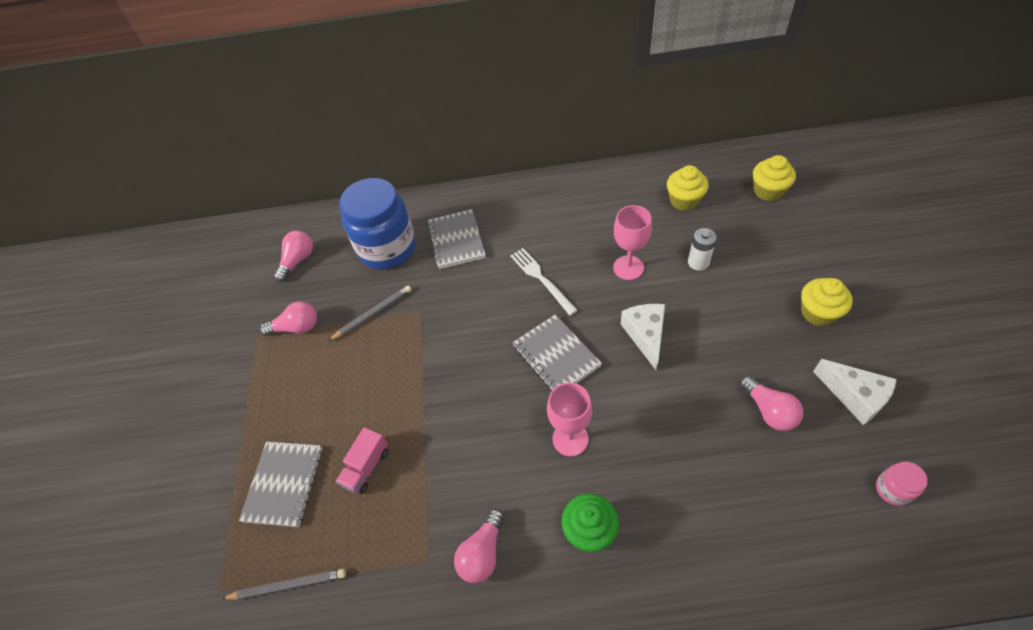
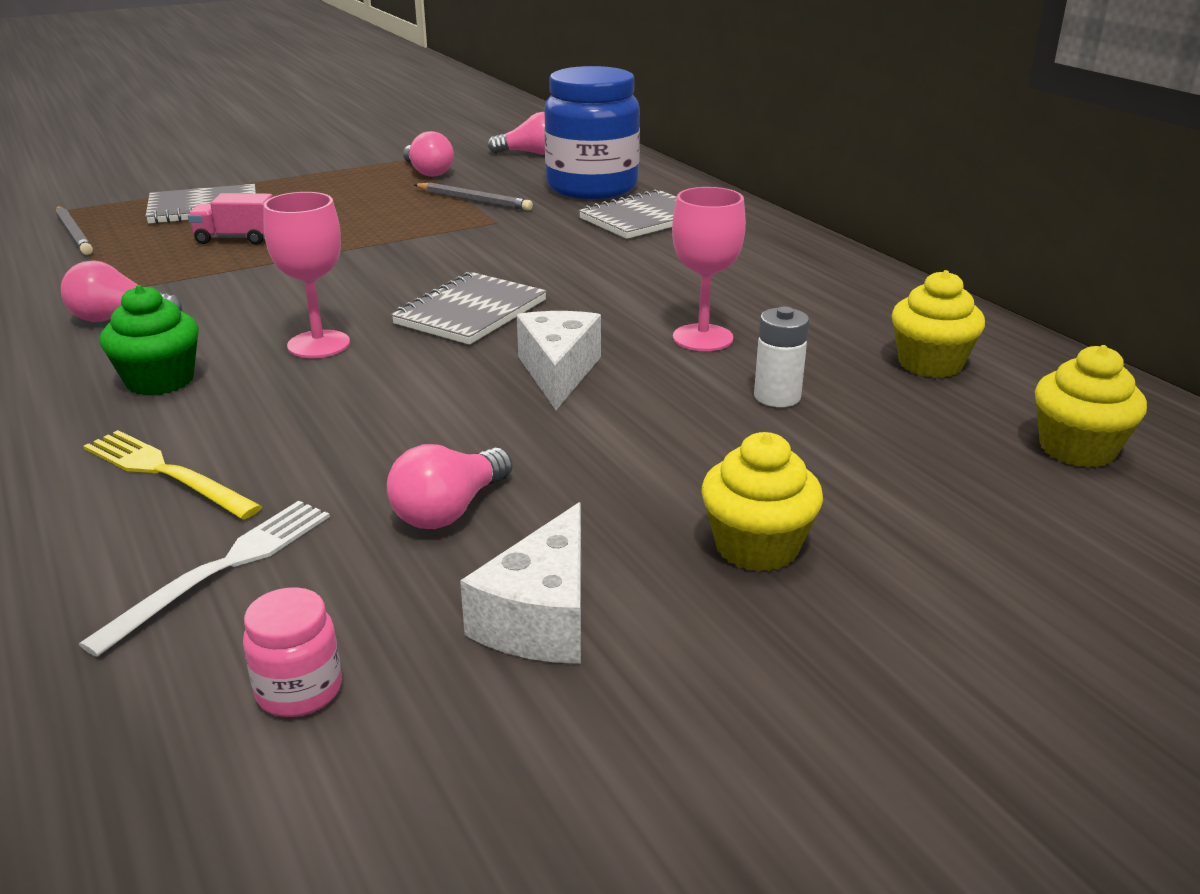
camera: 60 degrees right, 25 degrees down
(542, 279) = (617, 280): white fork -> white fork (220, 570)
(646, 335) = (558, 372): white cheese -> white cheese turned 60 degrees counterclockwise
(705, 531) = (167, 473): none -> yellow fork

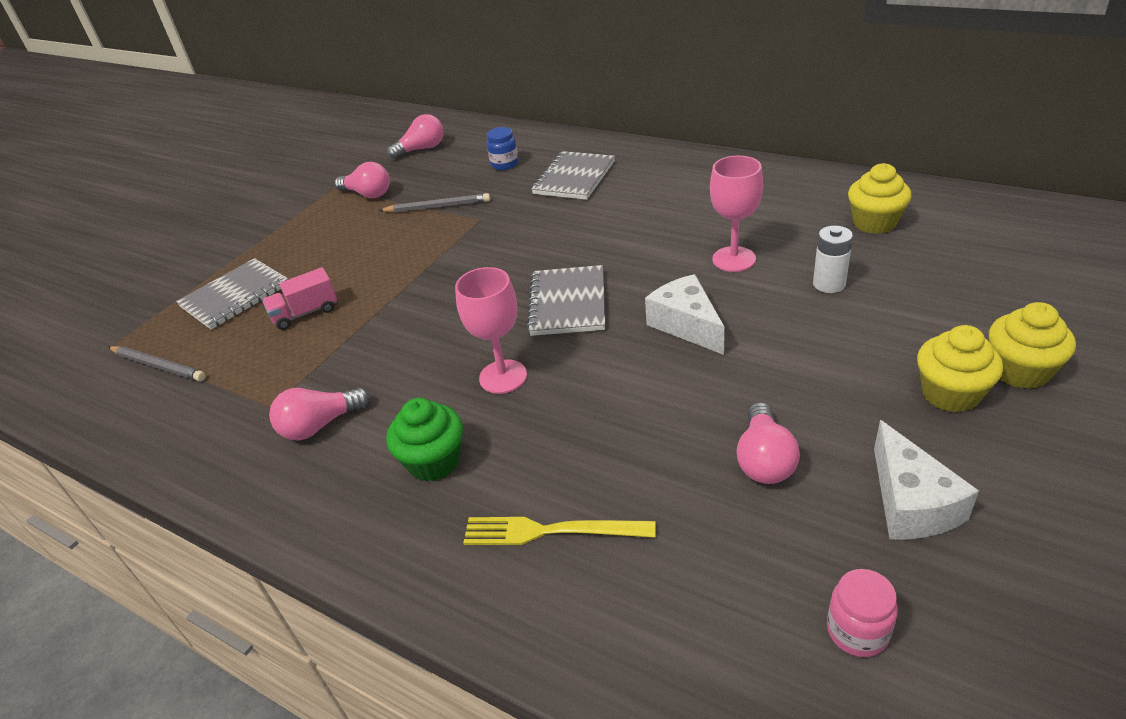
camera: 25 degrees left, 10 degrees up
(220, 570) = (694, 581): white fork -> none
(592, 187) = (505, 164): blue jar -> blue jar, size x0.41
(1077, 449) = (1010, 249): yellow cupcake -> yellow cupcake (1020, 371)

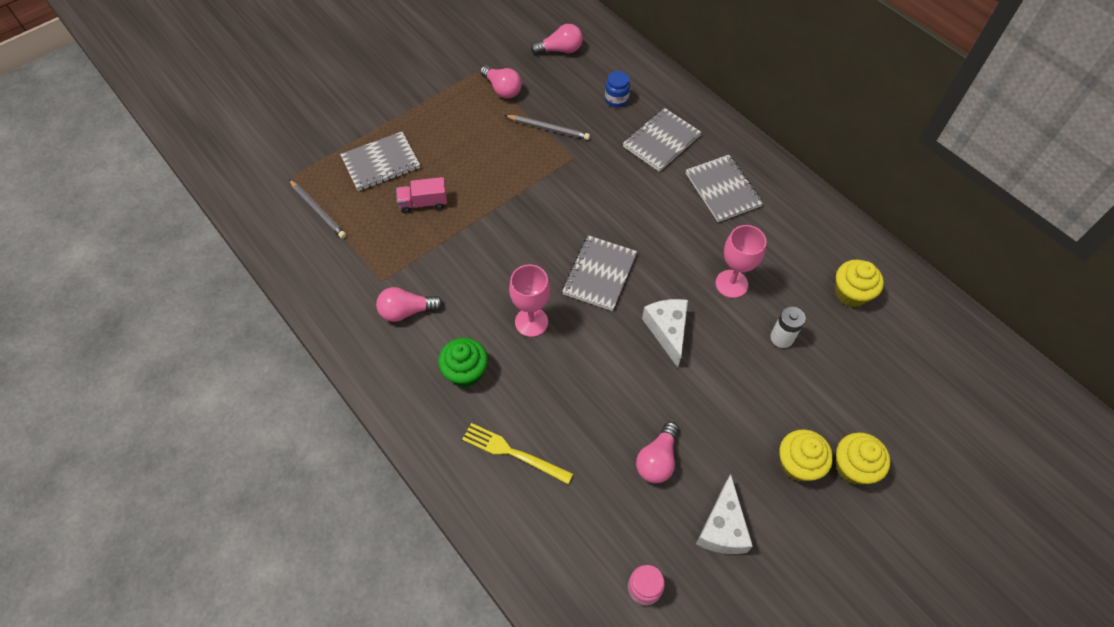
camera: 15 degrees right, 20 degrees up
(668, 191) = (723, 190): none -> grey notebook

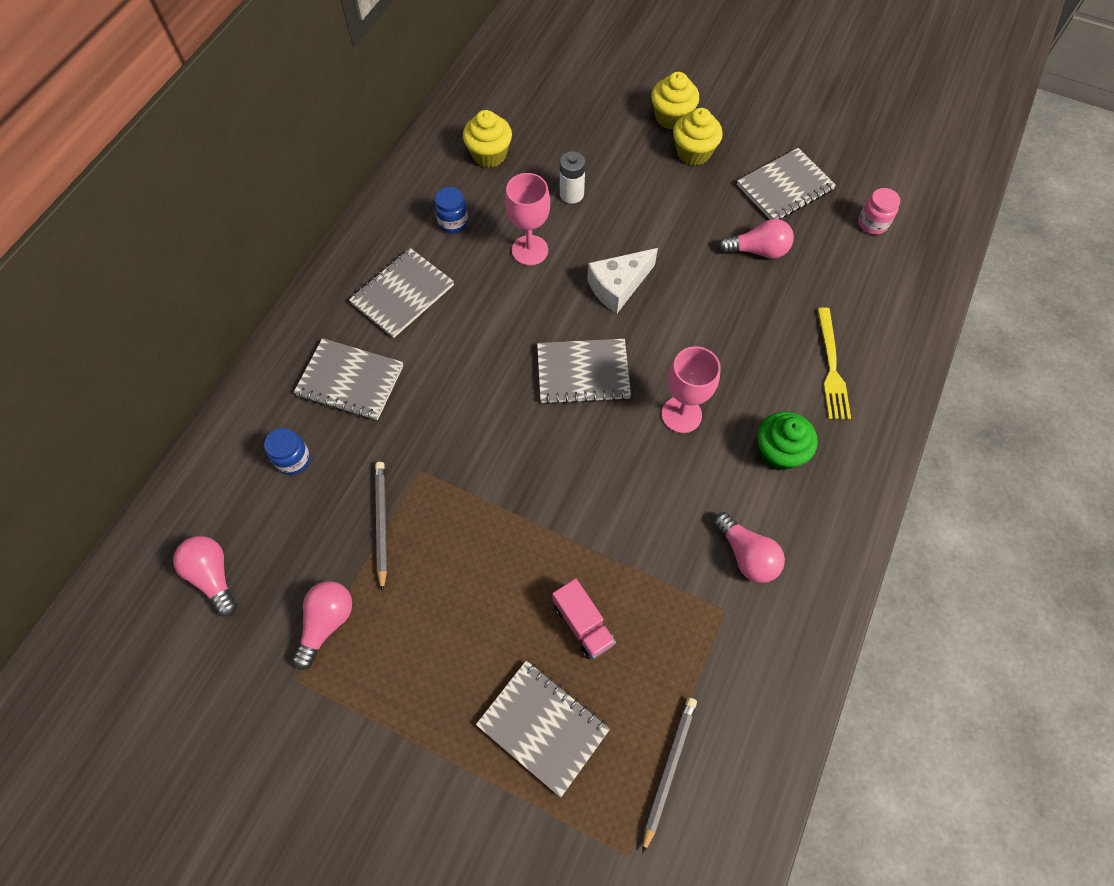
camera: 115 degrees left, 5 degrees up
(722, 527) = (784, 187): white cheese -> grey notebook
(781, 242) = (453, 222): none -> blue jar

